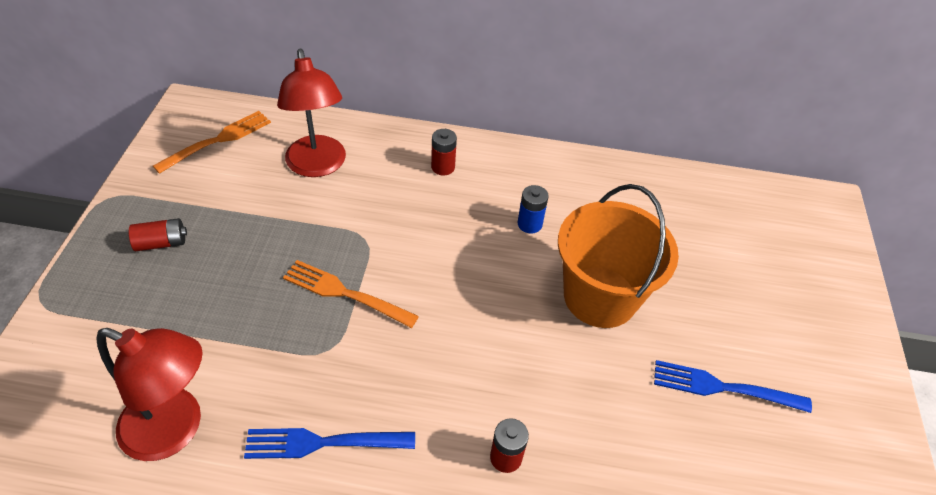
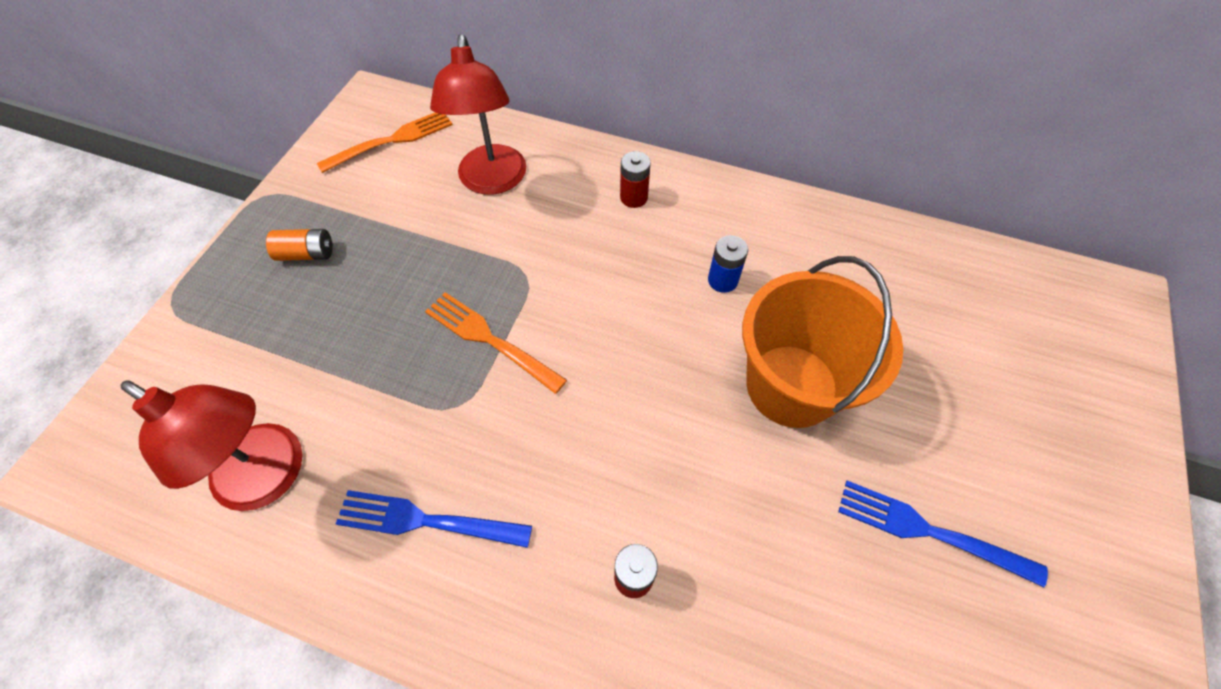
camera: 15 degrees right, 10 degrees up
(161, 243) = (307, 254): red battery -> orange battery

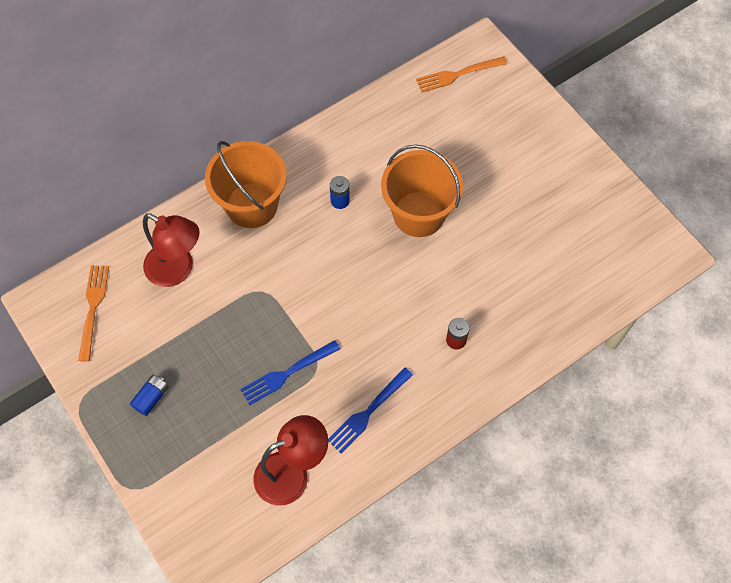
camera: 55 degrees left, 5 degrees up
(307, 254) = (151, 398): orange battery -> blue battery
(489, 339) = (288, 332): orange fork -> orange fork (457, 75)
(633, 197) = (252, 205): red battery -> orange bucket
(928, 531) = (518, 214): blue fork -> blue fork (287, 373)

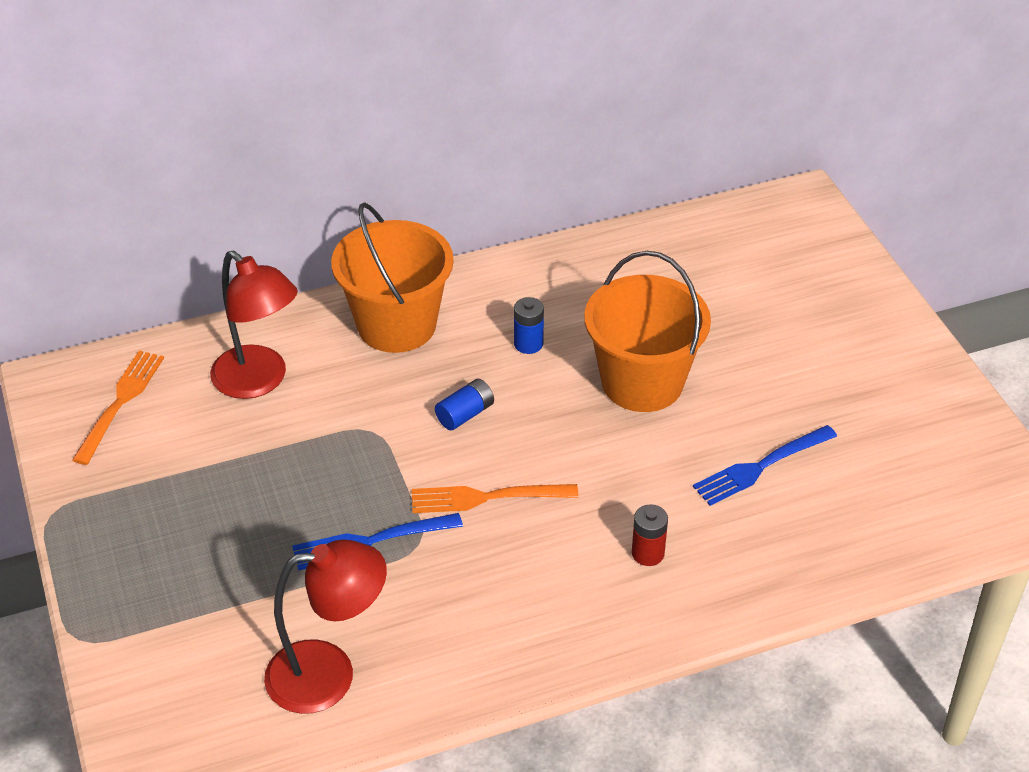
camera: 15 degrees right, 20 degrees down
(151, 398) = (157, 529): blue battery -> blue battery (465, 414)
(368, 412) = (476, 619): blue fork -> blue fork (760, 467)
(457, 75) = (755, 227): orange fork -> orange fork (486, 497)

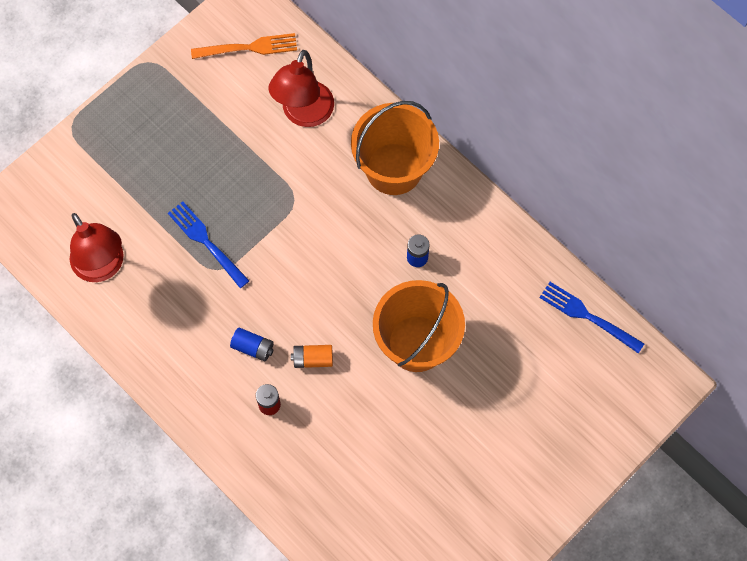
camera: 65 degrees right, 25 degrees up
(465, 414) = (334, 247): blue battery -> blue battery (253, 347)
(486, 497) = (270, 291): orange fork -> none
(607, 487) = (313, 359): none -> orange battery
(760, 467) = (375, 446): blue fork -> blue fork (587, 316)

